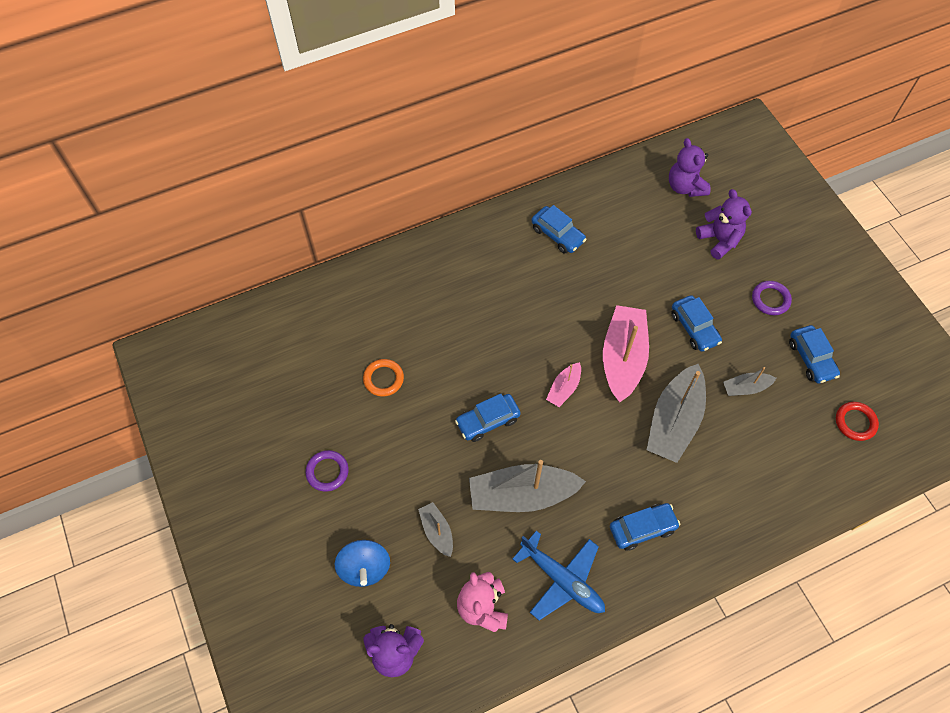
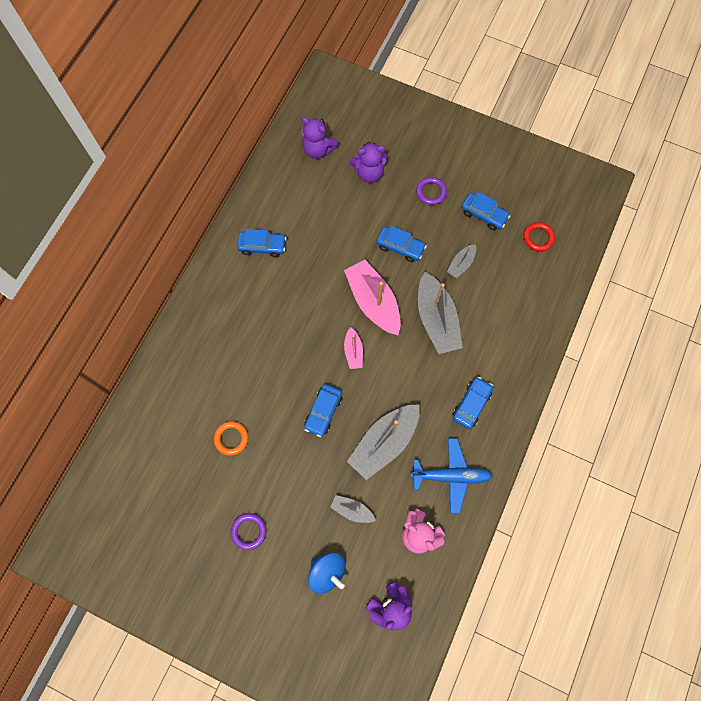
camera: 40 degrees left, 10 degrees up
(719, 240) = (369, 173): purple teddy bear -> purple teddy bear turned 150 degrees clockwise

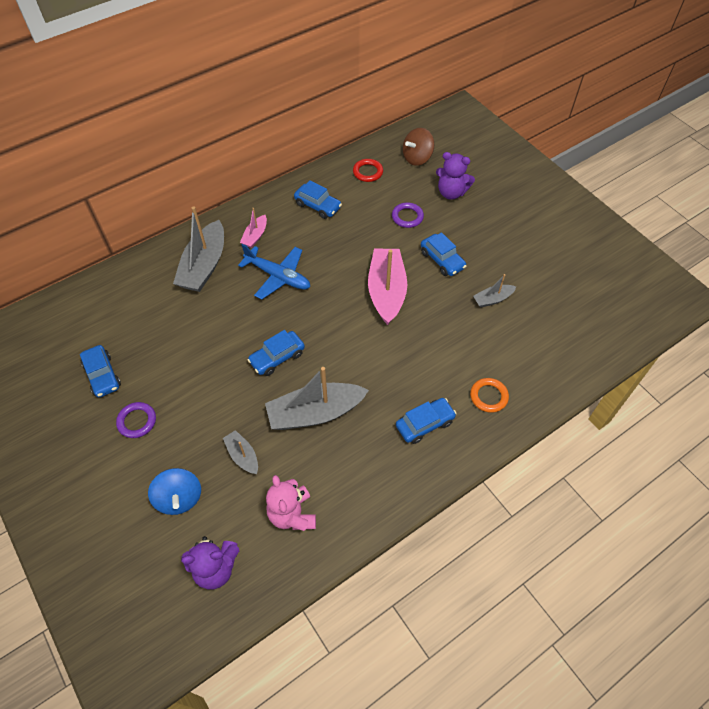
camera: 30 degrees right, 15 degrees down
(231, 438) = (181, 337): orange ring -> orange ring (488, 396)
(318, 149) = (417, 158): purple teddy bear -> brown spinning top
(353, 351) = (340, 322): pink boat -> pink boat (255, 236)
(431, 192) = (500, 230): purple ring -> purple ring (407, 217)
(436, 320) = (437, 334): grey boat -> grey boat (204, 266)
(451, 476) = (361, 478): blue plane -> blue plane (278, 276)
(484, 214) = (541, 269): blue car -> blue car (102, 375)
(538, 238) = (587, 312): red ring -> red ring (368, 172)

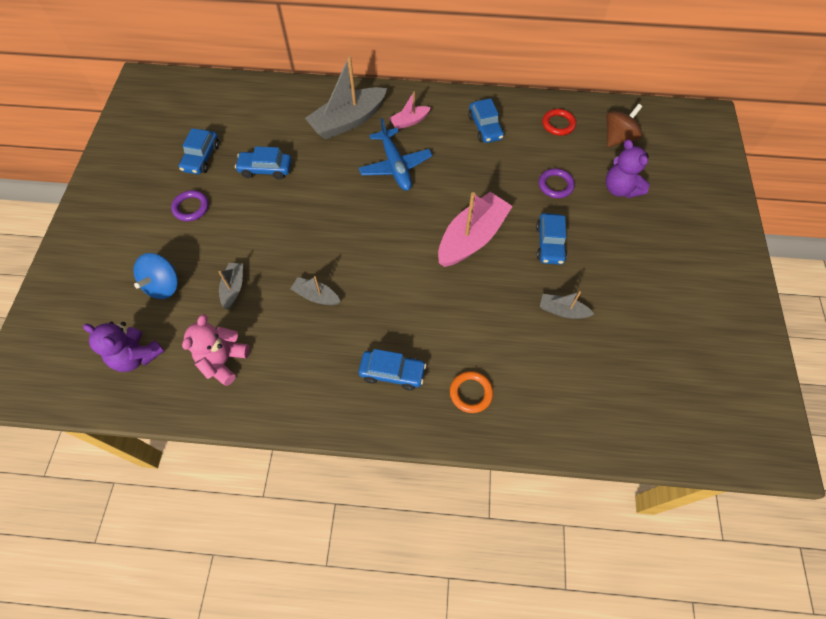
camera: 40 degrees right, 5 degrees up
(277, 357) = (331, 230): blue car -> blue car (265, 169)
(315, 413) = (316, 296): grey boat -> grey boat, size x0.50
(417, 158) = (618, 138): brown spinning top -> brown spinning top turned 135 degrees clockwise

